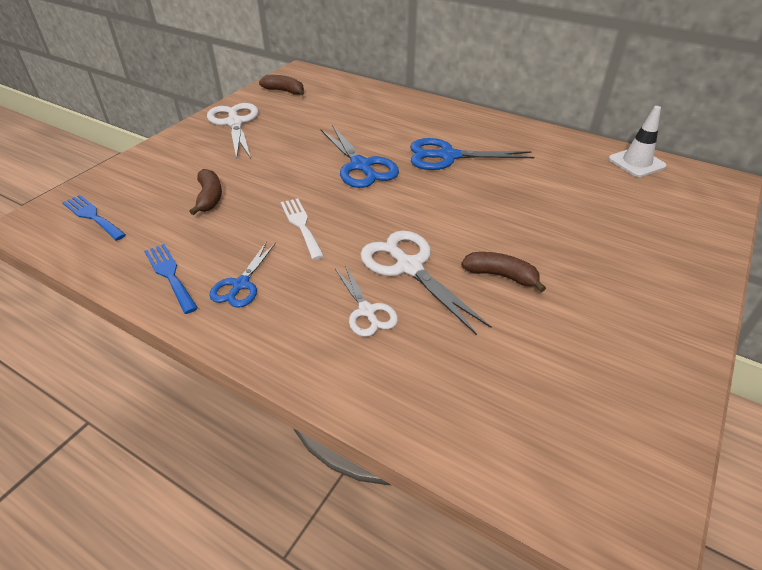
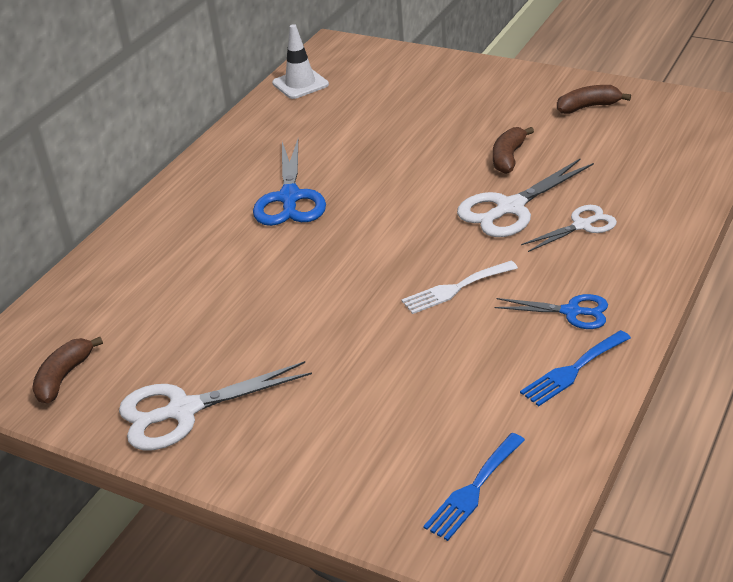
camera: 90 degrees left, 5 degrees down
(209, 198) = (408, 381): brown banana -> brown banana (588, 107)
(361, 166) = (316, 262): blue scissors -> none

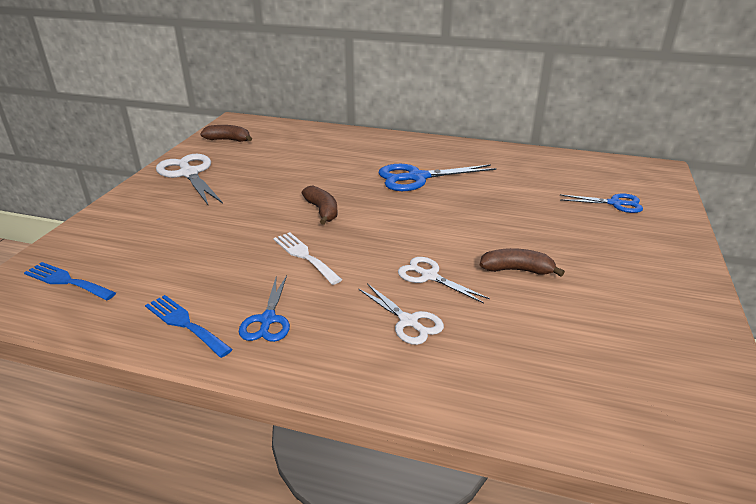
camera: 75 degrees right, 5 degrees down
(300, 84) = (583, 163): white traffic cone -> none
(399, 84) = (614, 203): none -> blue scissors
(510, 208) = (429, 276): white scissors -> white scissors, size x0.61
(588, 107) = (652, 319): brown banana -> brown banana (322, 211)

